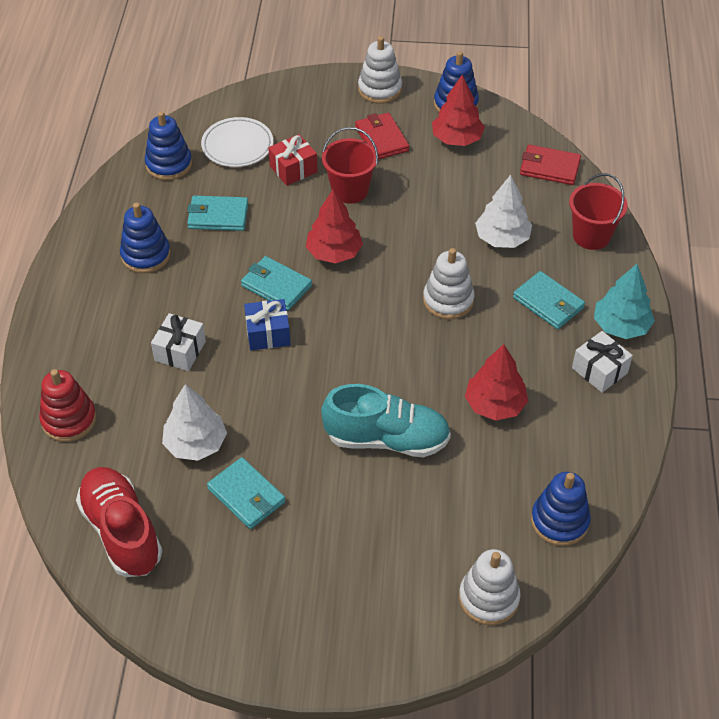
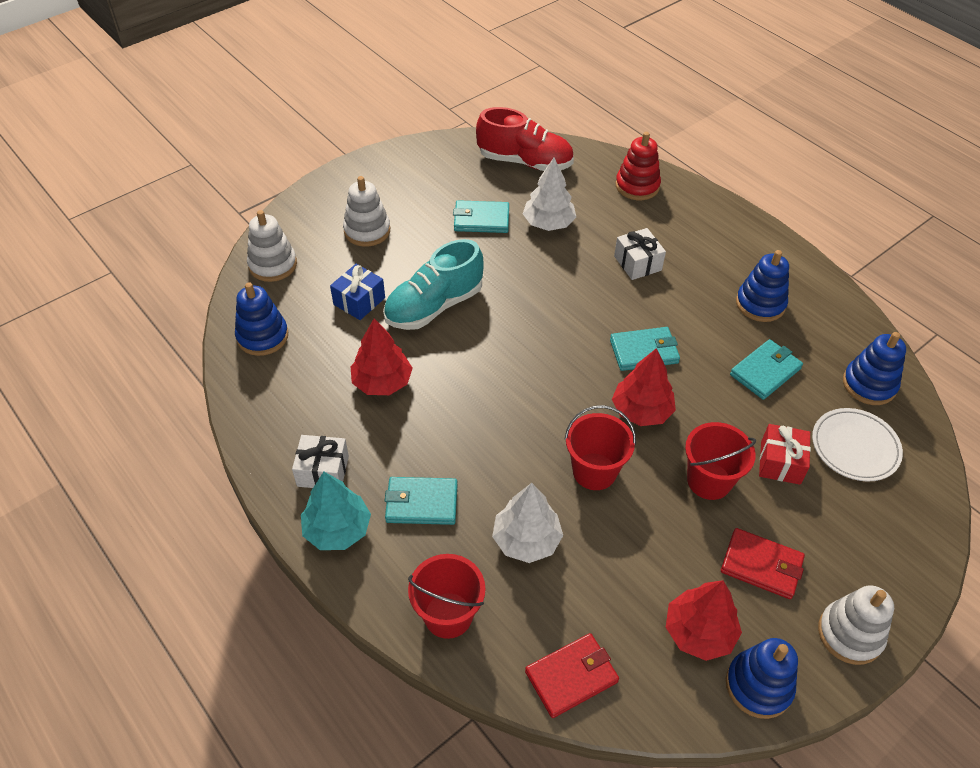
camera: 135 degrees right, 0 degrees up
(268, 334) = (600, 314): blue gift -> blue gift (359, 301)
(413, 242) = (594, 471): none -> red bucket
(448, 300) = (506, 439): white stacking toy -> white stacking toy (367, 231)

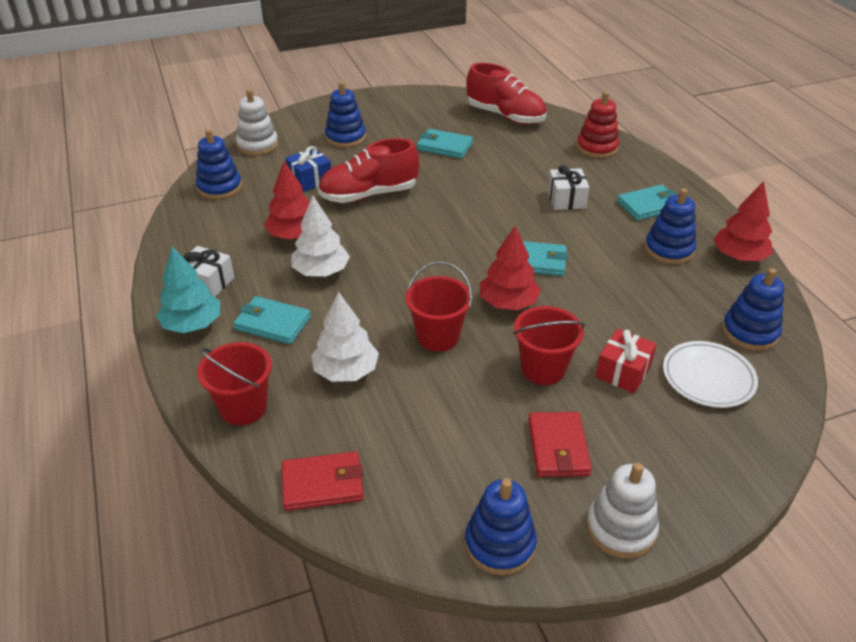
camera: 20 degrees right, 10 degrees down
(367, 231) = (345, 137): white stacking toy -> blue stacking toy
(434, 306) = (369, 195): turquoise shoe -> red shoe
(548, 223) = (501, 159): white tree -> white tree (321, 271)
(699, 632) = (464, 483): red tree -> red tree (739, 257)
(761, 565) = (558, 447): red wallet -> red wallet turned 45 degrees clockwise
(765, 371) = (646, 300): turquoise wallet -> turquoise wallet (649, 205)

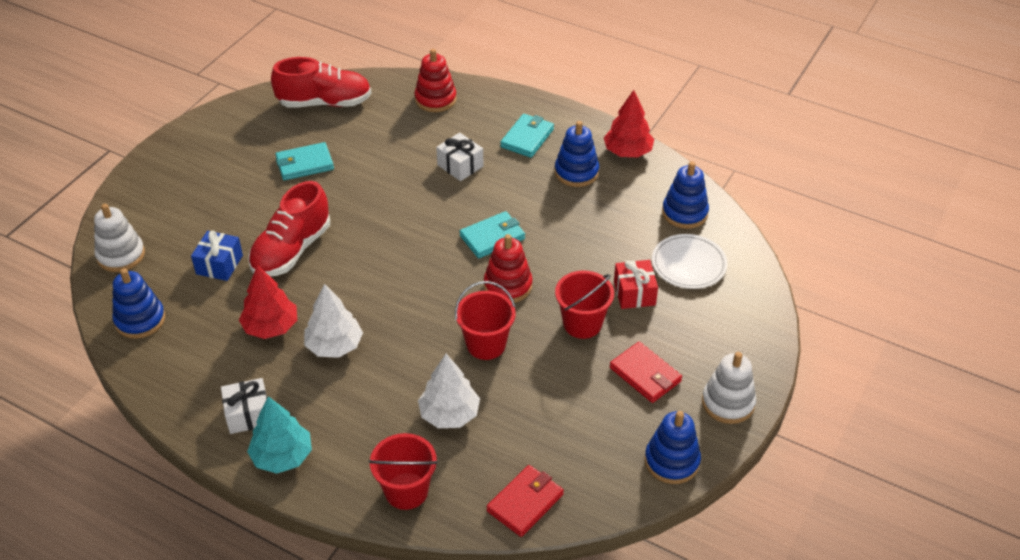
camera: 40 degrees left, 5 degrees up
(272, 323) = (348, 413): turquoise wallet -> none
(345, 137) = (200, 201): blue stacking toy -> none
(508, 303) = (508, 286): red tree -> red stacking toy

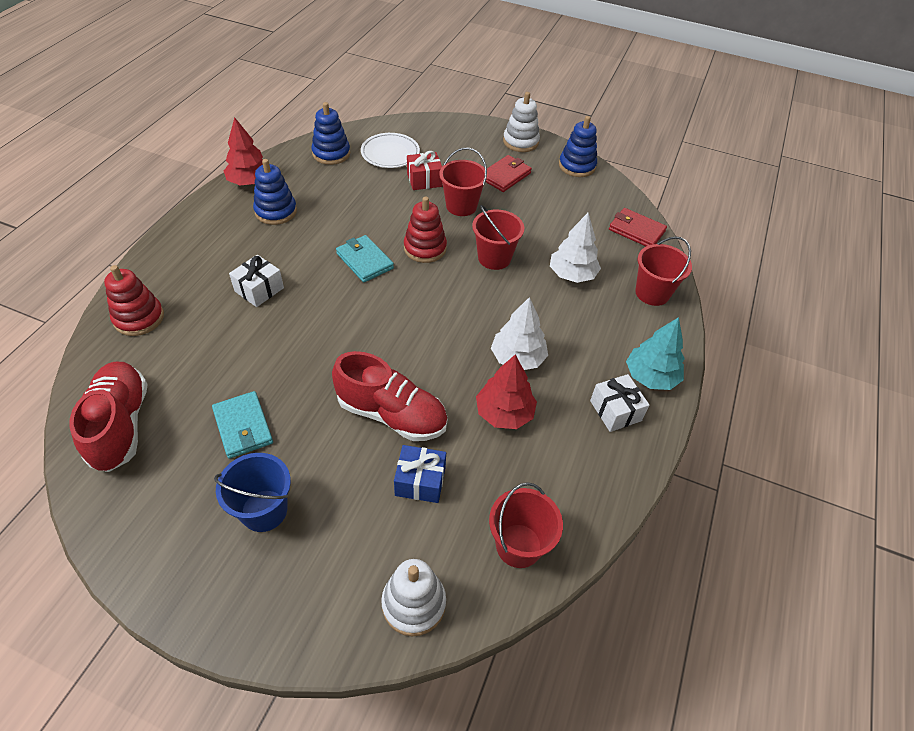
camera: 100 degrees left, 5 degrees up
(140, 320) = (518, 545): blue stacking toy -> red bucket
(225, 178) = (264, 510): none -> blue bucket
(527, 138) = (221, 244): turquoise wallet -> none

